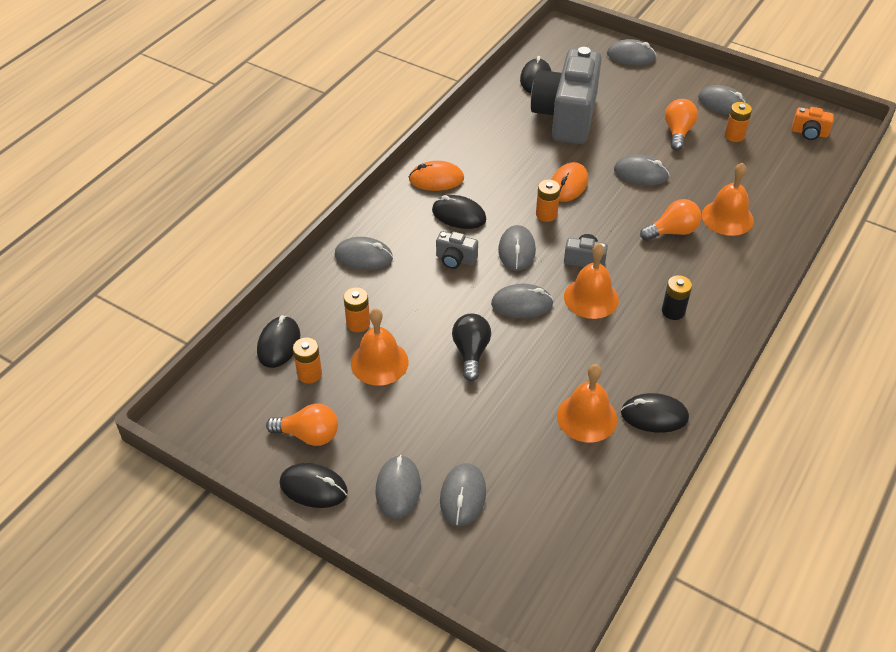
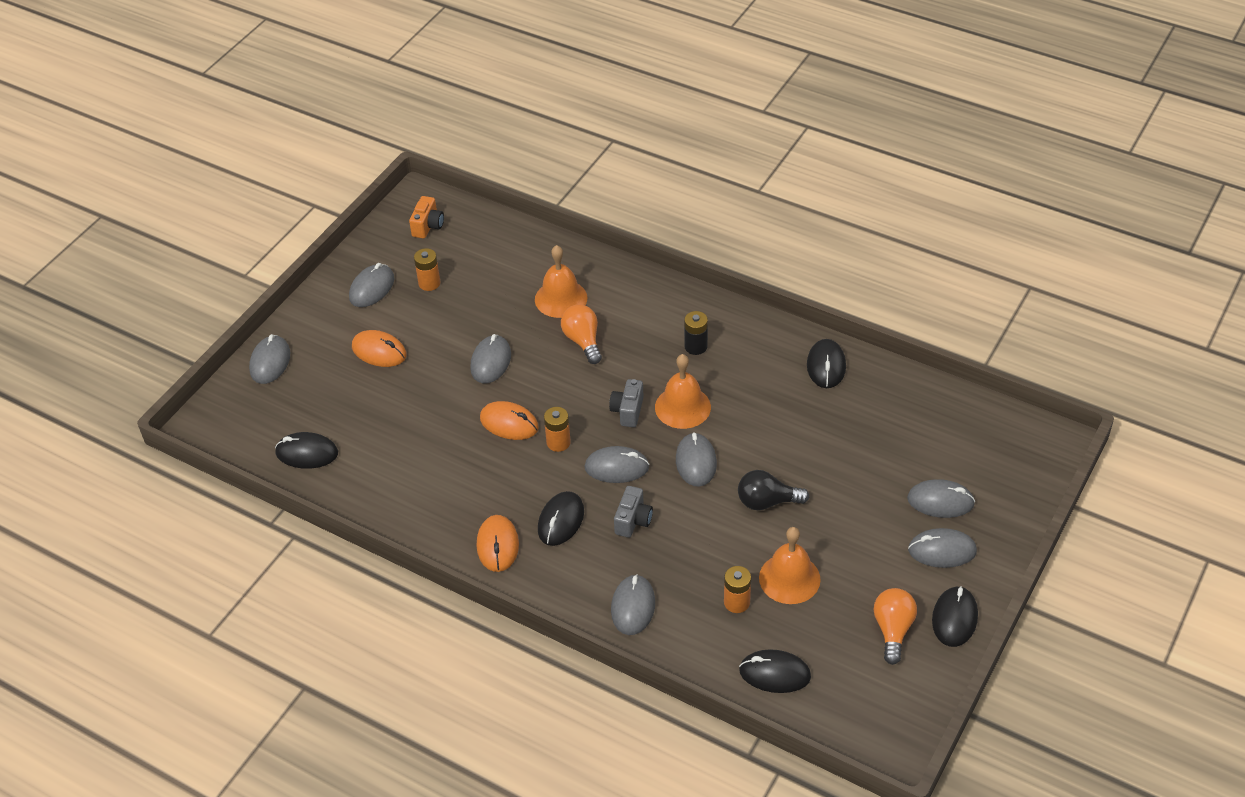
camera: 90 degrees left, 0 degrees up
(309, 374) = (813, 639): orange battery -> none
(566, 116) = (385, 424): grey camera -> none
(587, 417) = (835, 413): orange bell -> none
(647, 110) = (379, 351): none -> orange mouse
(678, 132) = (421, 328): orange light bulb -> none

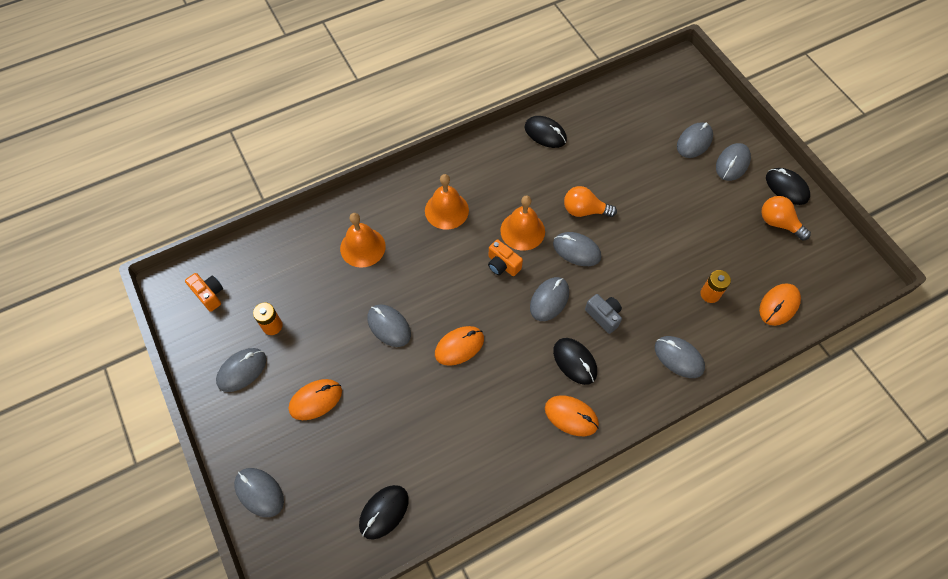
camera: 60 degrees left, 15 degrees up
(372, 288) = (242, 370): grey mouse -> grey mouse turned 75 degrees clockwise
(558, 442) = (501, 324): orange battery -> none
(583, 341) = (416, 256): orange light bulb -> orange light bulb (584, 210)
(628, 411) = (502, 265): grey camera -> orange camera
(695, 346) = (473, 193): black battery -> none
(767, 502) = (637, 230): black light bulb -> none
(774, 673) = (779, 305): black mouse -> orange mouse
(789, 578) = (707, 254): orange bell -> orange bell (446, 210)

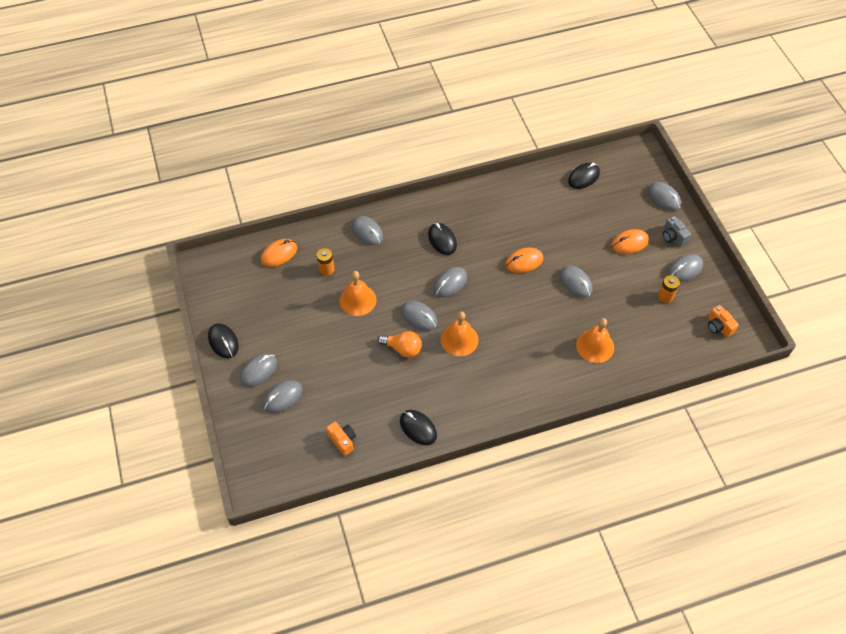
camera: 170 degrees left, 5 degrees down
(446, 210) = (521, 367): orange bell -> orange bell (358, 300)
(502, 265) = (481, 314): orange camera -> orange camera (342, 440)
(571, 416) = (453, 209): orange mouse -> none
(603, 316) = (412, 266): grey camera -> grey camera (673, 237)
(778, 223) = (246, 313): orange light bulb -> none

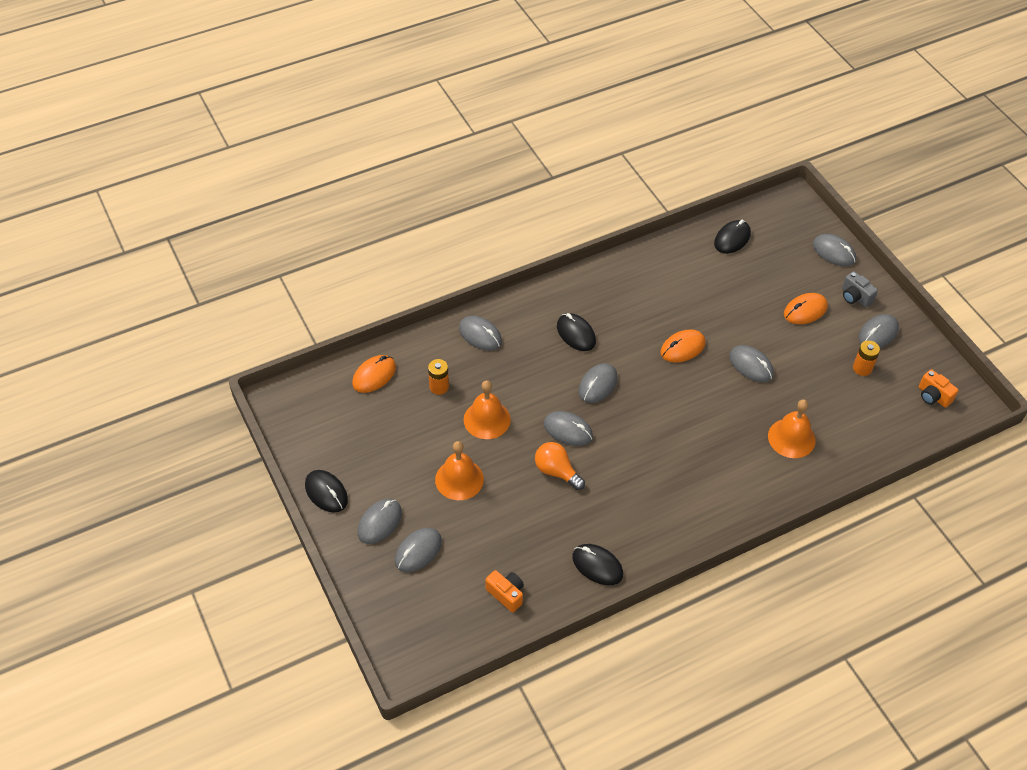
camera: 10 degrees left, 5 degrees down
(403, 348) = (556, 471): orange light bulb -> orange light bulb turned 150 degrees counterclockwise
(459, 339) = (624, 451): orange bell -> orange bell (459, 479)

